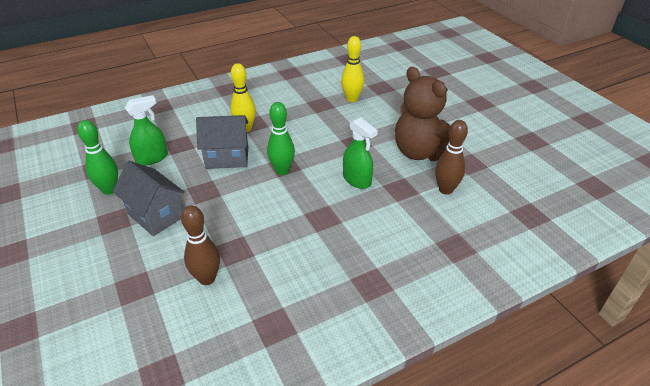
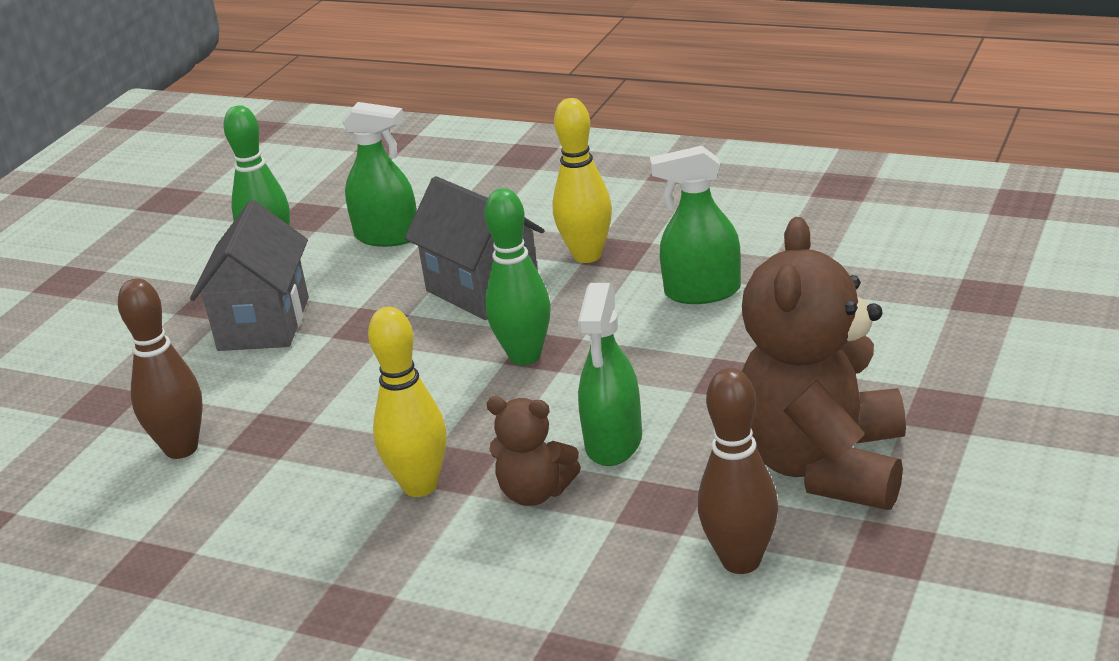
camera: 55 degrees right, 10 degrees down
(303, 122) = (702, 292): none -> green spray bottle
(352, 99) = (875, 291): yellow bowling pin -> yellow bowling pin (420, 486)
(361, 208) = (535, 493): none -> brown teddy bear

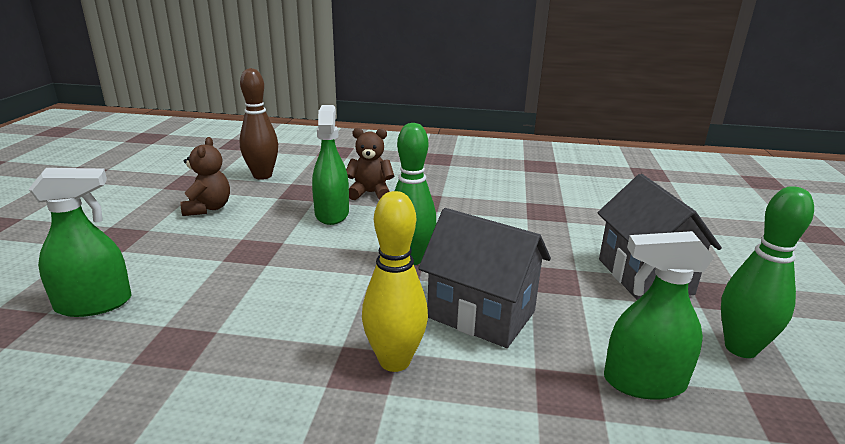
camera: 160 degrees right, 5 degrees down
(181, 449) = (589, 203): brown bowling pin -> none
(420, 486) = (434, 193): yellow bowling pin -> none
(702, 292) = (271, 319): green spray bottle -> green spray bottle (94, 304)
(824, 466) = (208, 208): brown teddy bear -> brown teddy bear, size x0.49

